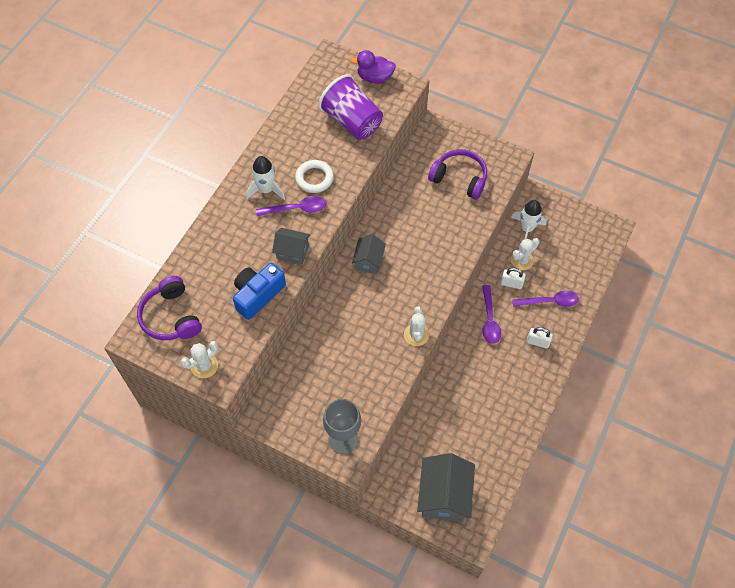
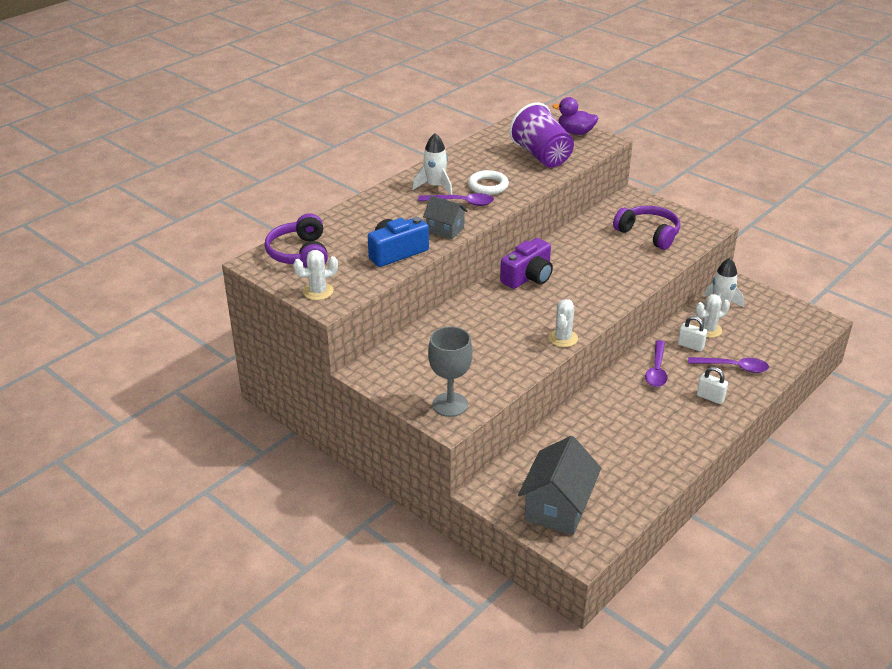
camera: 15 degrees right, 25 degrees down
(368, 261) = (528, 277): grey house -> purple camera

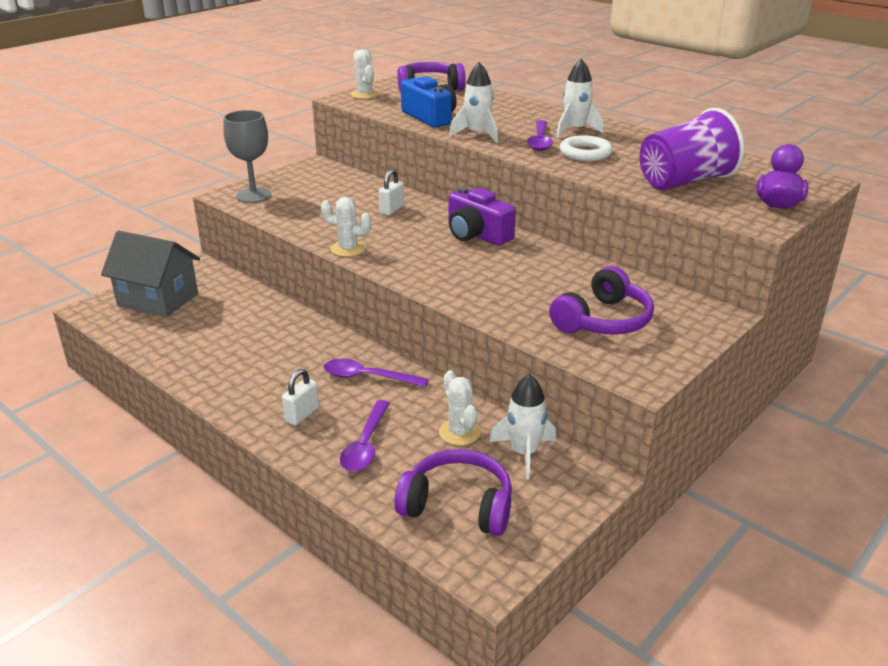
camera: 90 degrees right, 5 degrees down
(445, 229) = (477, 134): grey house -> white rocket
(690, 346) = (420, 411): white padlock -> white padlock (392, 210)
(775, 331) = (458, 505): none -> purple headphones

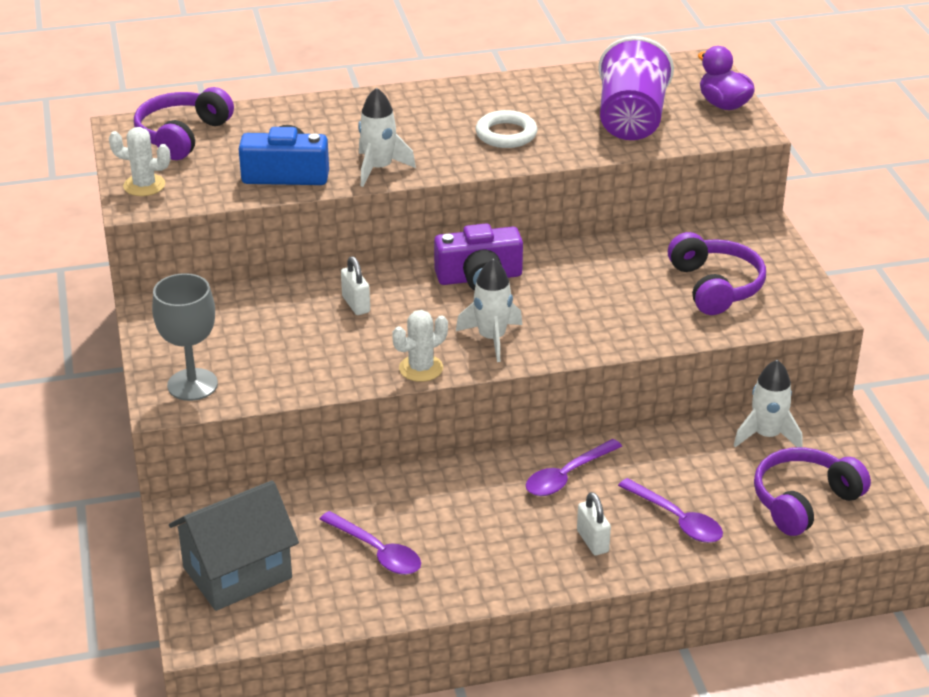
camera: 55 degrees left, 5 degrees up
(459, 432) = (707, 458): white cactus -> none
(540, 141) = (444, 143): purple spoon -> purple spoon (377, 551)
(575, 130) = (440, 112): white rocket -> white rocket (492, 338)

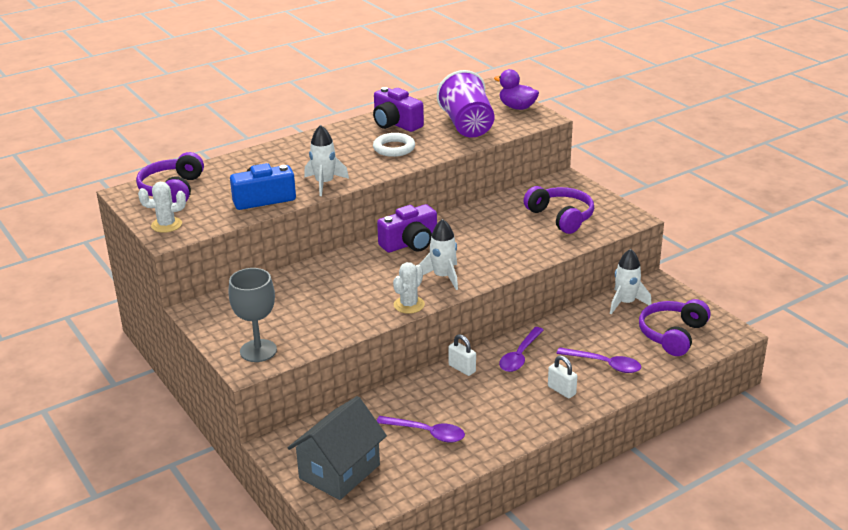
camera: 20 degrees left, 5 degrees down
(356, 304) = (339, 276): white padlock -> white padlock (462, 368)
(534, 96) = (395, 123): none -> purple camera

